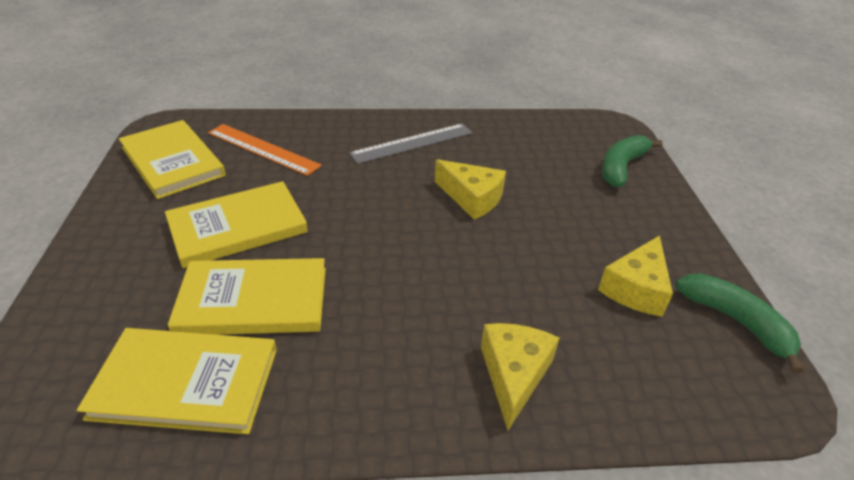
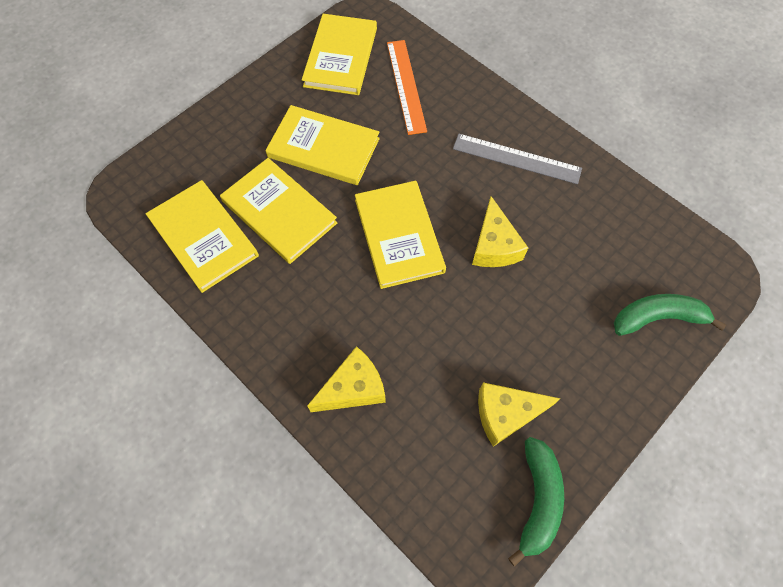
camera: 50 degrees right, 25 degrees up
(392, 240) = (399, 236): none -> yellow book

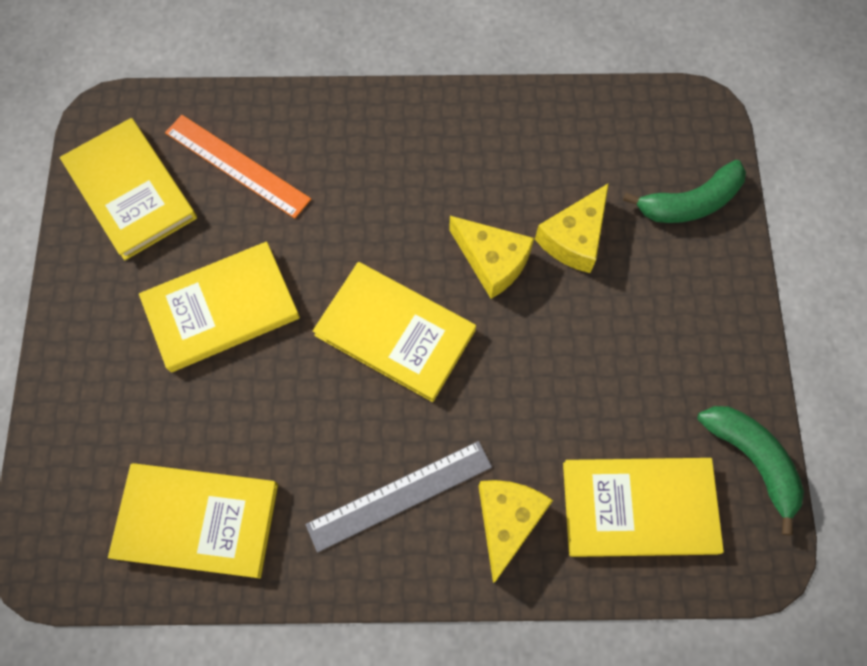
camera: 45 degrees left, 5 degrees up
(279, 212) = (249, 419): yellow book -> yellow book (639, 507)
(506, 414) = (656, 411): yellow cheese -> yellow cheese (574, 238)
(516, 158) = (425, 153): grey ruler -> grey ruler (399, 495)
(657, 317) = (689, 203): green banana -> green banana turned 150 degrees counterclockwise

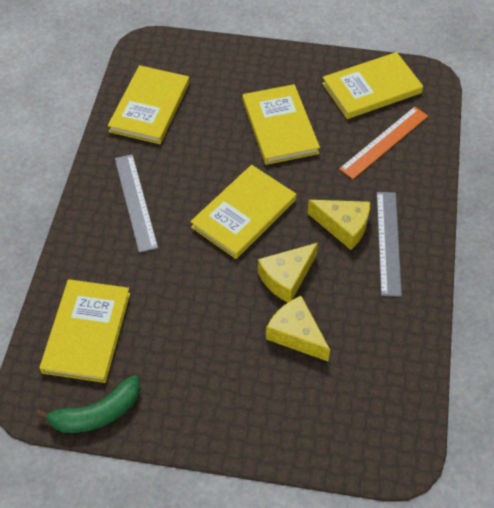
camera: 100 degrees right, 15 degrees down
(411, 147) = (388, 242): none -> grey ruler
(507, 521) = (102, 255): yellow cheese -> yellow cheese (343, 226)
(689, 203) = (314, 425): green banana -> none

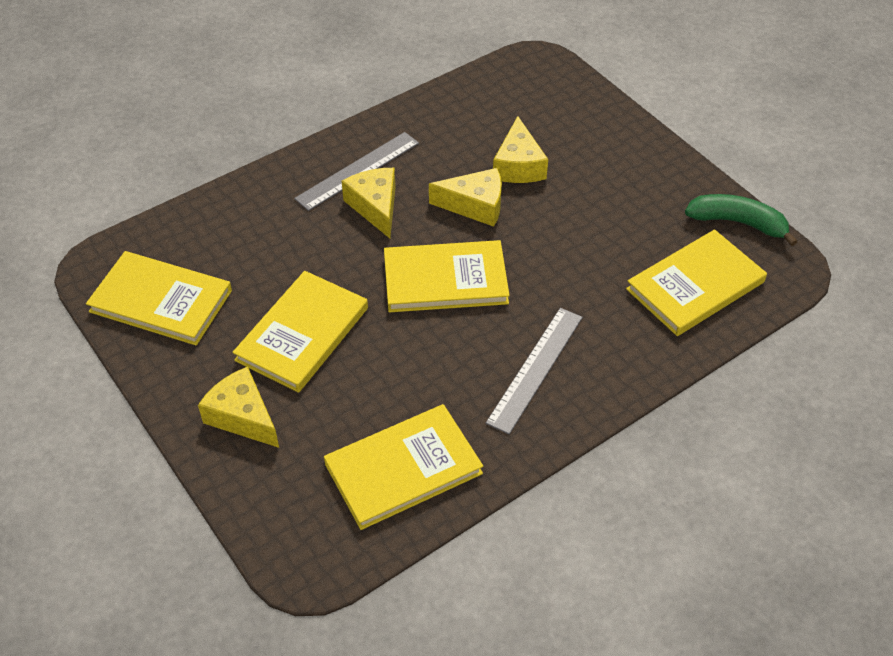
camera: 135 degrees left, 5 degrees down
(254, 73) = (242, 416): none -> yellow cheese
(384, 142) = (234, 244): orange ruler -> none

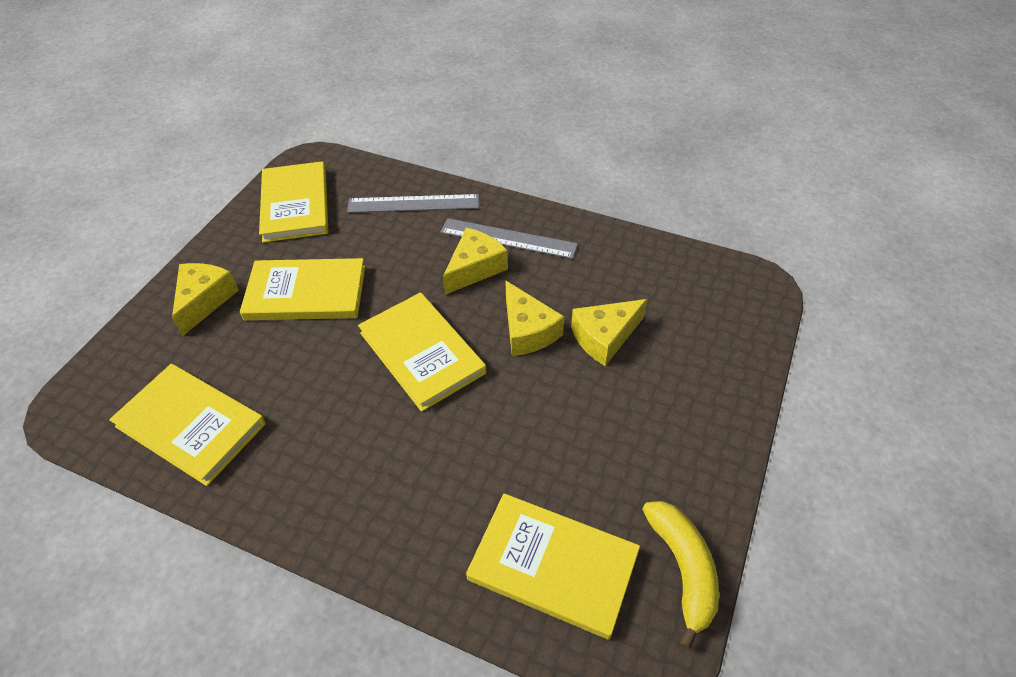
camera: 60 degrees right, 0 degrees up
(535, 369) = (352, 470): grey ruler -> grey ruler (413, 204)
(738, 223) = (683, 569): green banana -> yellow banana

